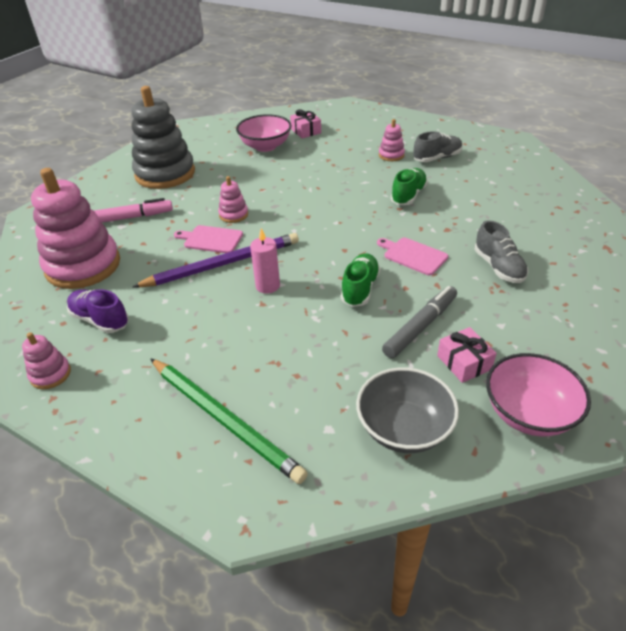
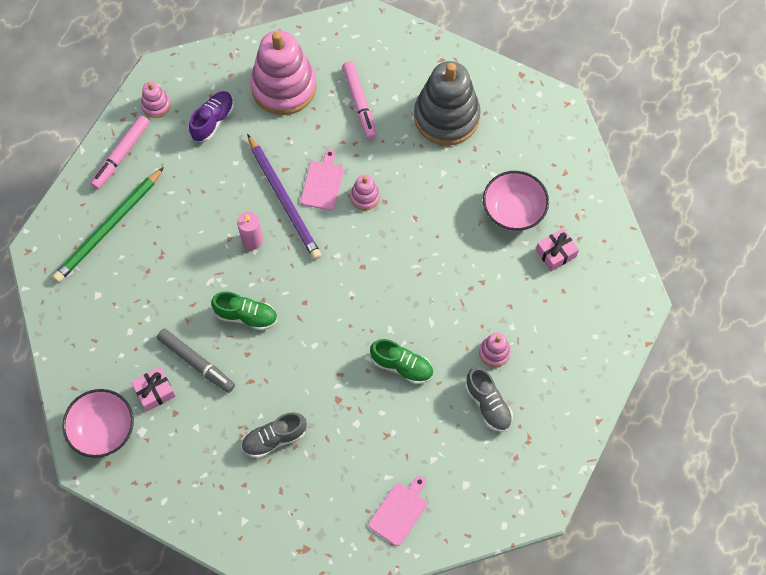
camera: 85 degrees right, 25 degrees up
(113, 409) = (121, 155): none -> pink marker
(404, 428) = (95, 344): grey bowl -> none
(413, 255) = (294, 364): pink cutting board -> pink cutting board (399, 512)

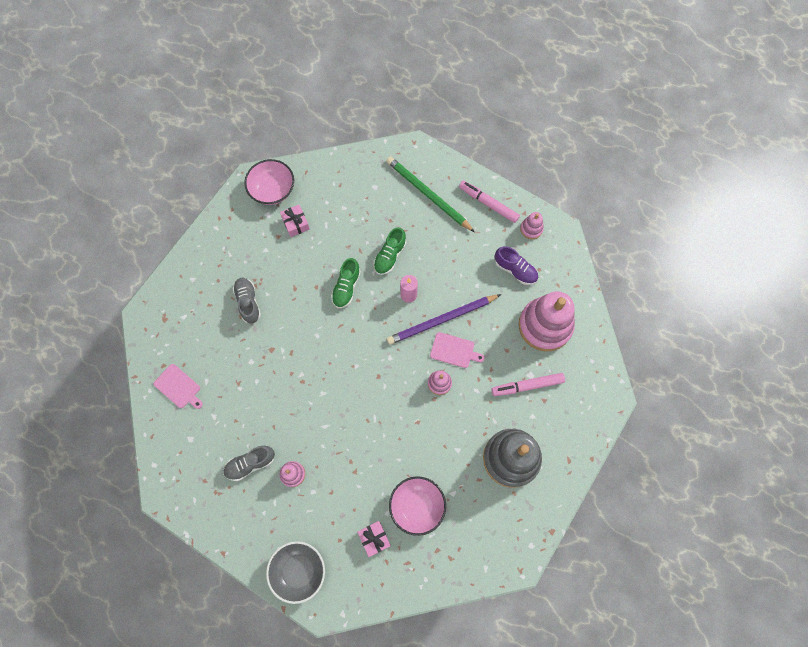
camera: 95 degrees right, 5 degrees up
(196, 362) = (314, 252): grey marker -> none
(402, 366) = (291, 399): green shoe -> green shoe (390, 256)
(604, 331) = (298, 571): none -> grey bowl

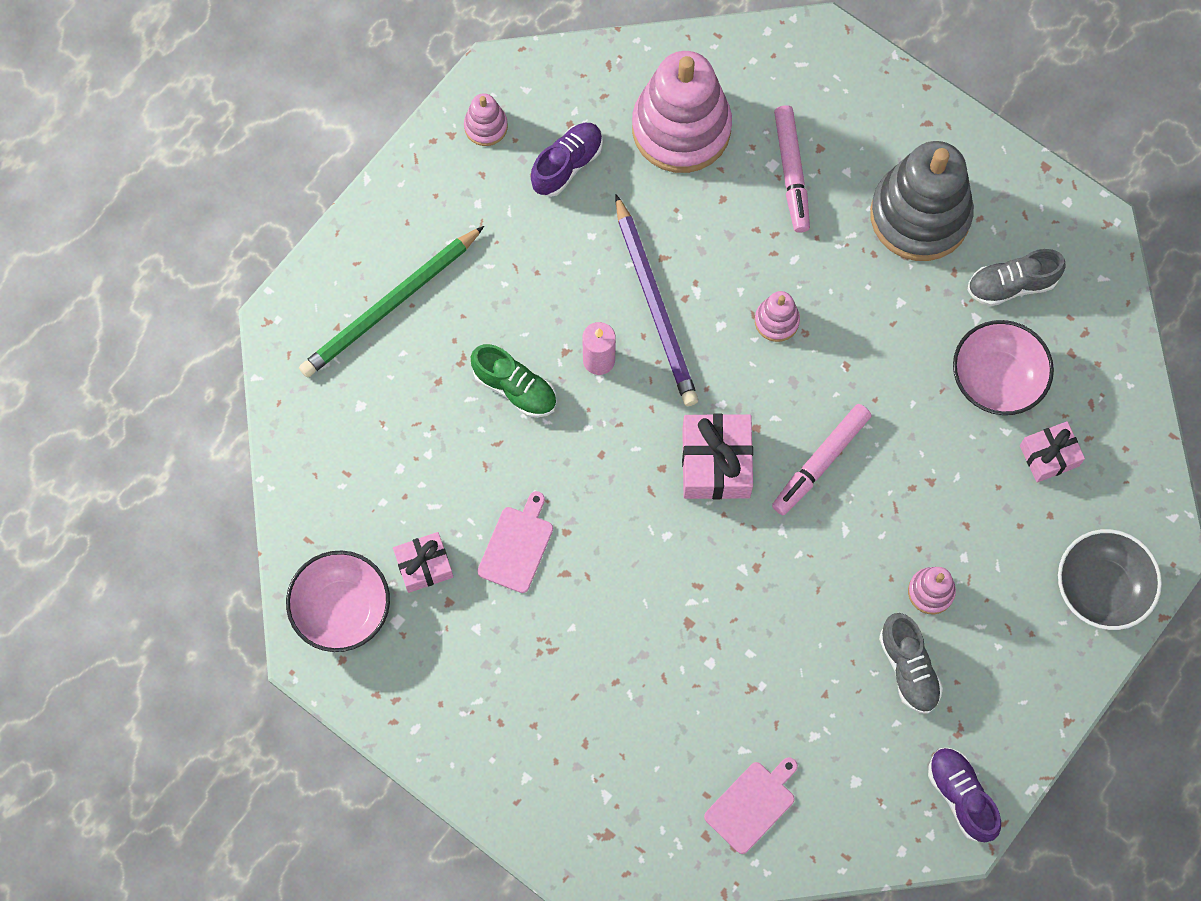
camera: 85 degrees left, 0 degrees up
(182, 495) = (961, 796): none -> purple shoe
(248, 302) = (587, 665): grey shoe -> grey shoe (1011, 285)
(346, 287) = (573, 474): green shoe -> none
(357, 357) = (716, 463): none -> pink gift
(454, 350) = (716, 289): pink cutting board -> pink cutting board (517, 546)
(488, 204) = (424, 196): pink marker -> pink marker (821, 462)

